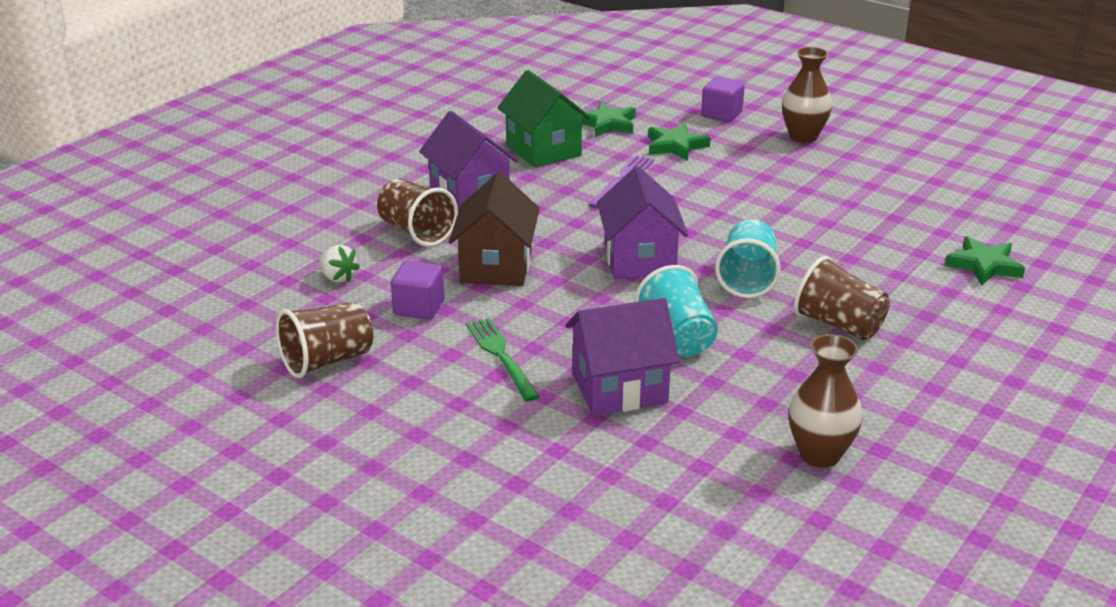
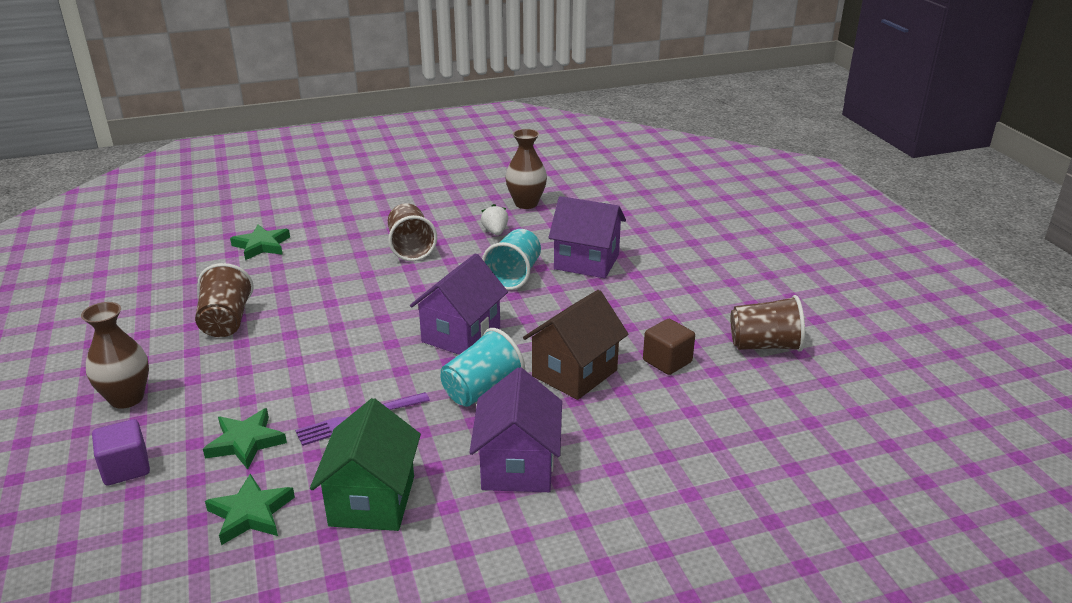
camera: 145 degrees left, 0 degrees up
(338, 277) = (716, 417): white strawberry -> white strawberry (495, 232)
(416, 232) = (609, 440): brown cup -> brown cup (226, 321)
(419, 307) = (667, 361): purple cube -> brown cube
(500, 355) = (639, 305): green fork -> none
(747, 279) = (413, 292): turquoise cup -> turquoise cup (482, 390)

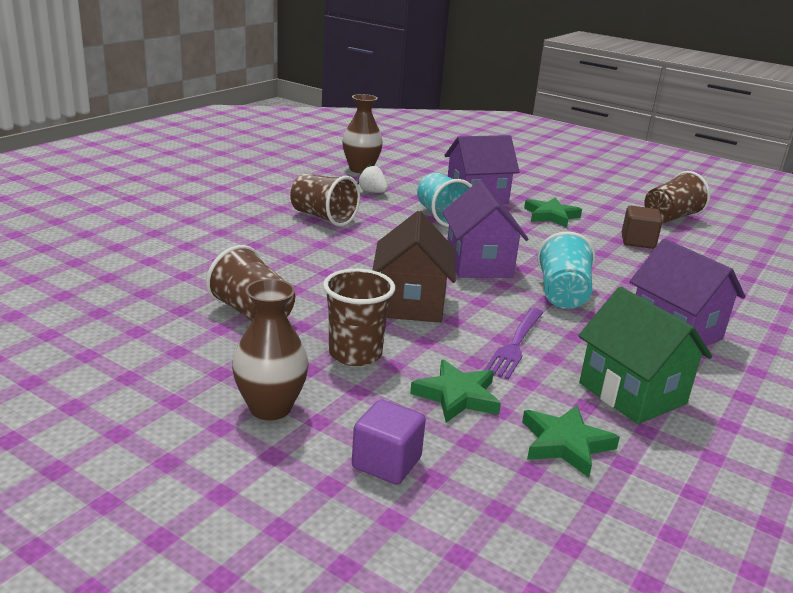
camera: 40 degrees left, 5 degrees down
(237, 380) = (355, 354): none -> brown cup
(261, 245) = (172, 247): green star -> green star (551, 216)
(574, 373) = (599, 265): brown house -> brown house (410, 304)

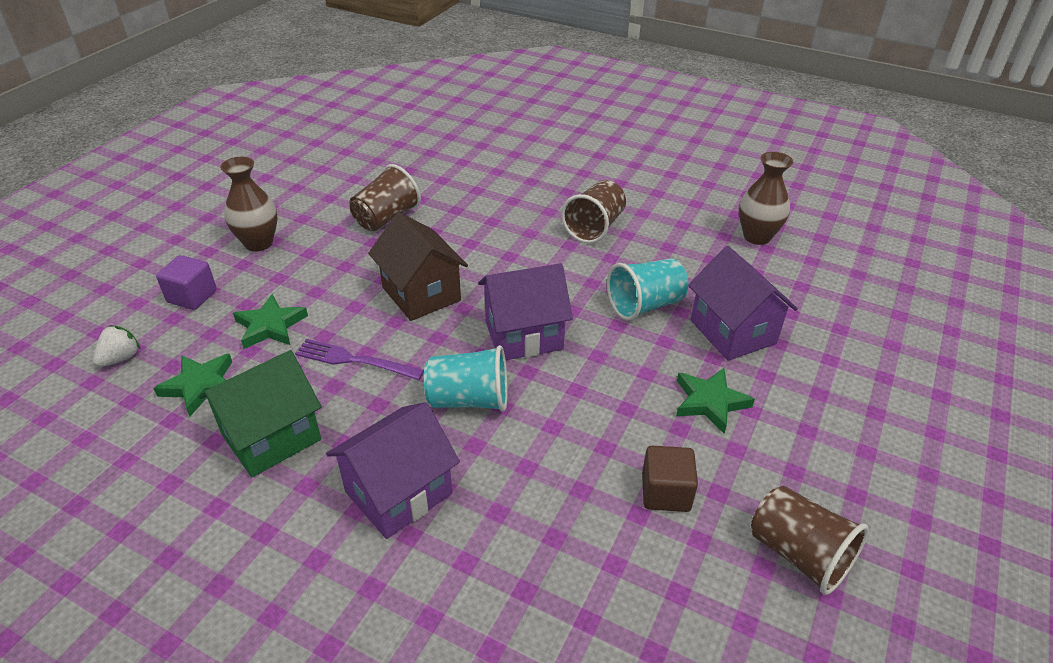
camera: 85 degrees right, 15 degrees up
(355, 354) = (330, 271): brown cup -> none
(372, 192) = (687, 251): white strawberry -> white strawberry (121, 358)
(410, 304) = (421, 294): brown house -> brown house turned 60 degrees clockwise

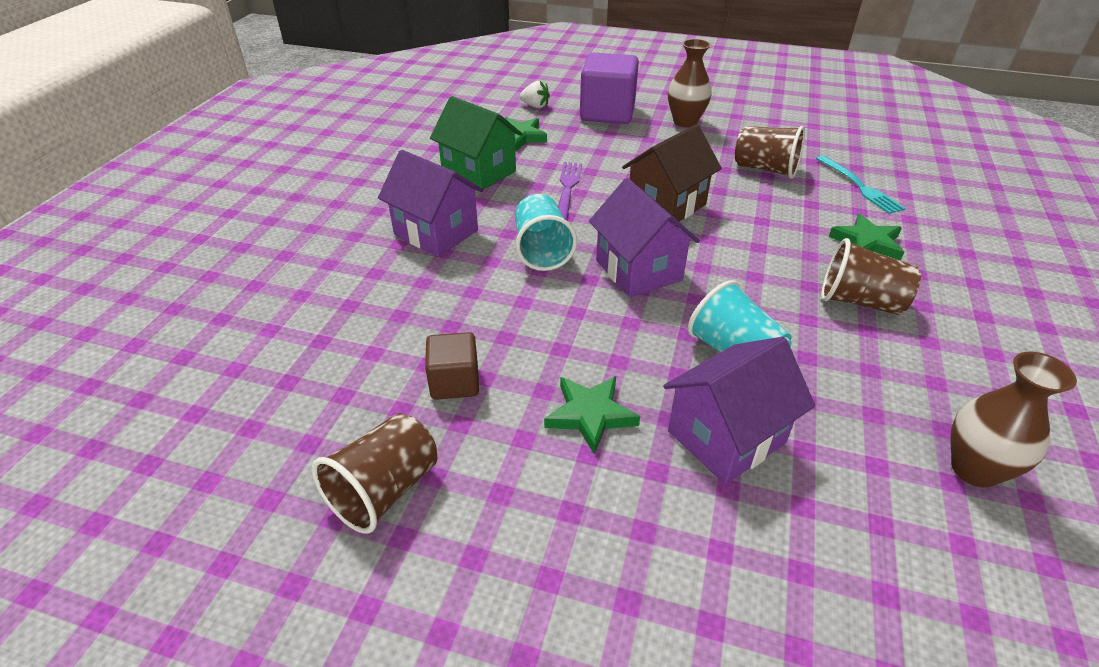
camera: 80 degrees right, 0 degrees up
(192, 296) = (607, 113): purple cube -> purple cube, size x1.80
(270, 326) = (590, 147): green star -> green star (867, 243)
(441, 178) = (860, 187): none -> turquoise fork

